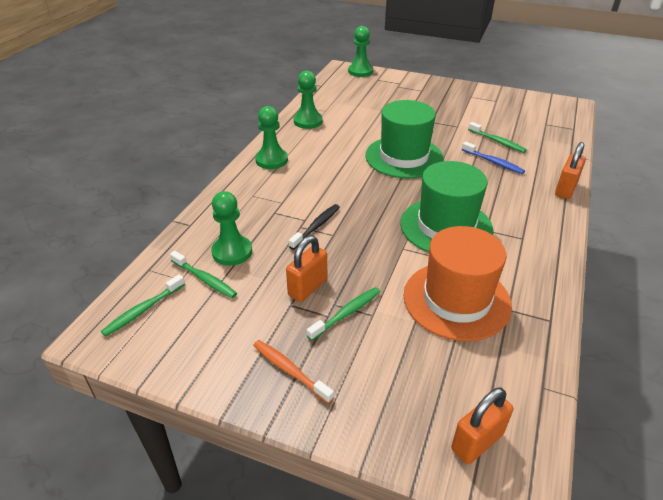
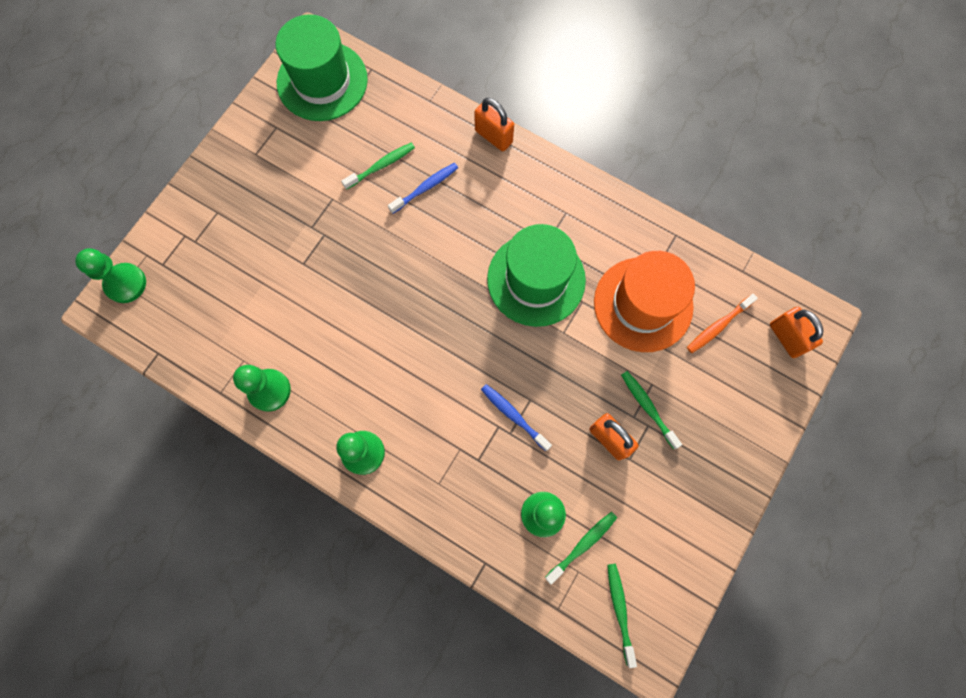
camera: 80 degrees left, 35 degrees up
(143, 310) = (620, 610): green toothbrush -> green toothbrush turned 150 degrees counterclockwise
(290, 370) = (708, 469): orange toothbrush -> orange toothbrush (718, 326)
(316, 226) = (513, 415): black toothbrush -> blue toothbrush
(404, 157) = (392, 285): green hat -> green hat (322, 81)

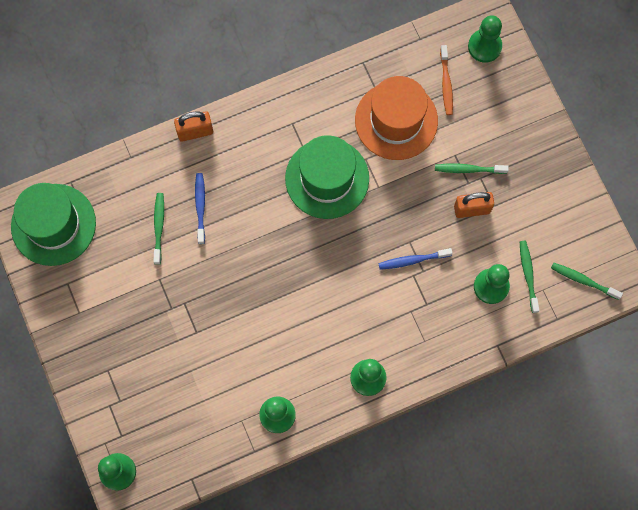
camera: 55 degrees left, 0 degrees up
(786, 337) = (484, 46): orange padlock -> green pawn

